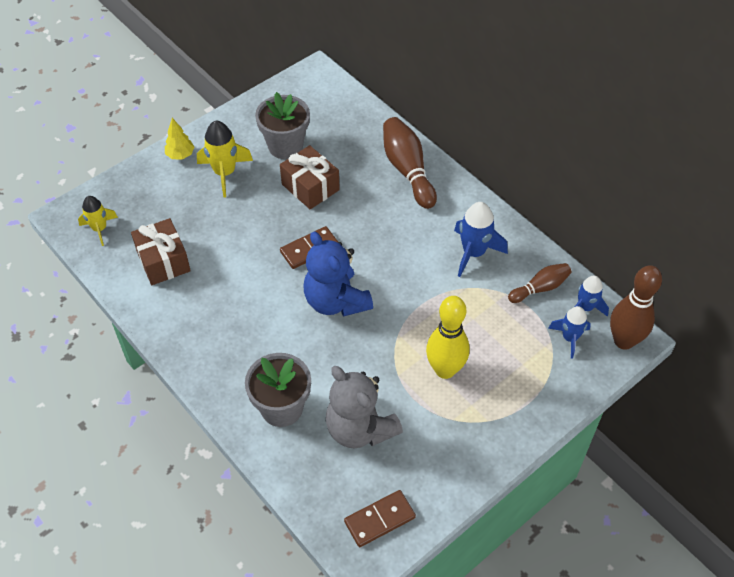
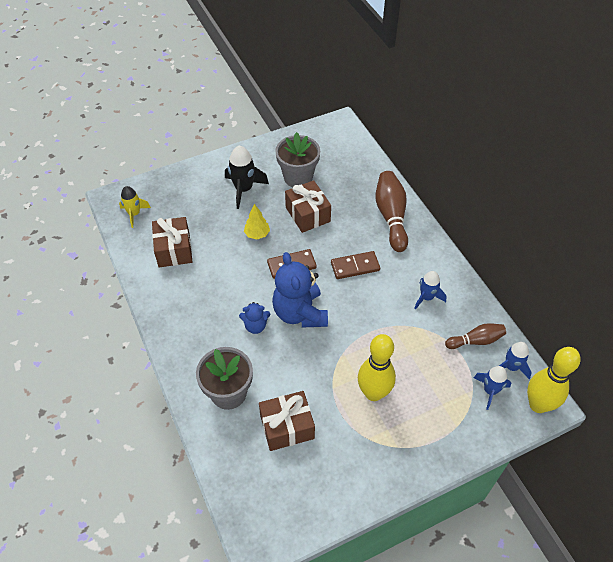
camera: 15 degrees right, 0 degrees up
(180, 155) = (214, 168): yellow tree -> yellow tree (257, 234)
(225, 173) = (244, 189): yellow rocket -> black rocket
(289, 327) = (255, 326): none -> blue teddy bear
(360, 429) = (287, 427): grey teddy bear -> brown gift
(379, 519) = (279, 511): brown domino -> brown domino (355, 266)
(473, 253) = (427, 297): blue rocket -> blue rocket, size x0.66
(623, 341) = (538, 405): brown bowling pin -> yellow bowling pin

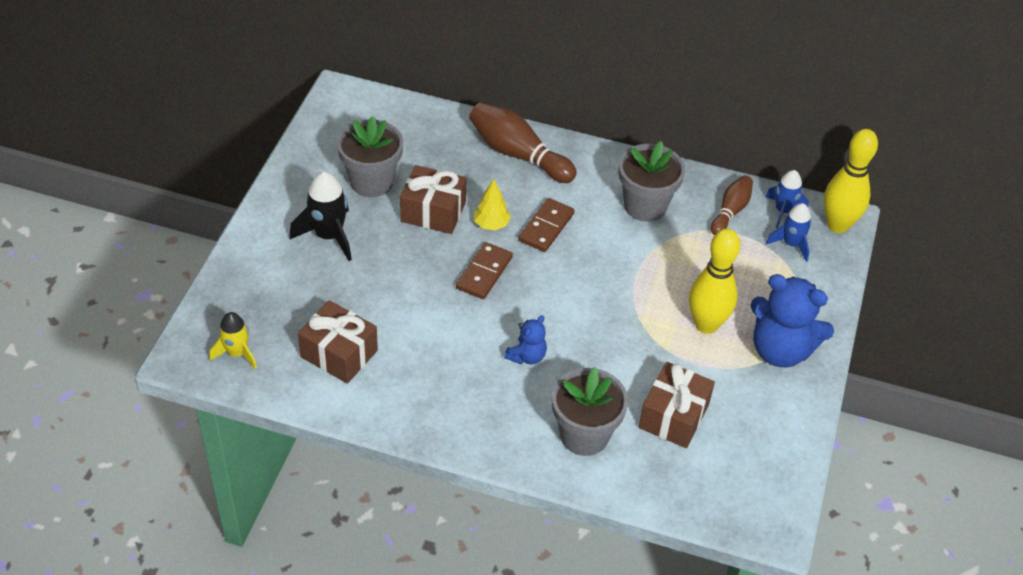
camera: 50 degrees left, 5 degrees down
(257, 234) = (407, 270): yellow tree -> yellow tree (491, 224)
(300, 313) = (552, 310): blue teddy bear -> blue teddy bear (780, 350)
(427, 297) = (645, 206): blue rocket -> grey flower pot

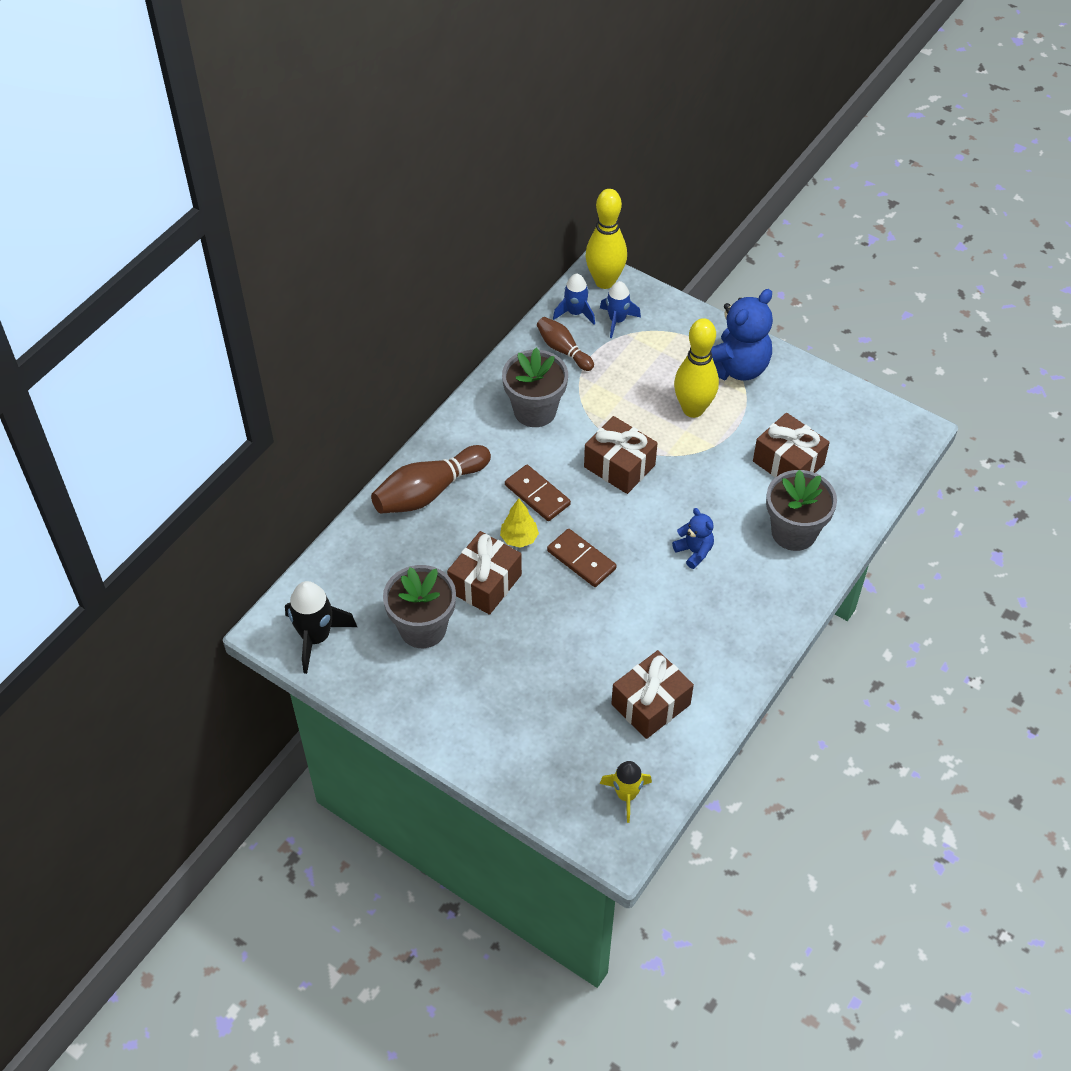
camera: 70 degrees left, 5 degrees up
(329, 236) = (489, 683): black rocket -> black rocket (316, 637)
(607, 280) = (619, 466): none -> brown gift

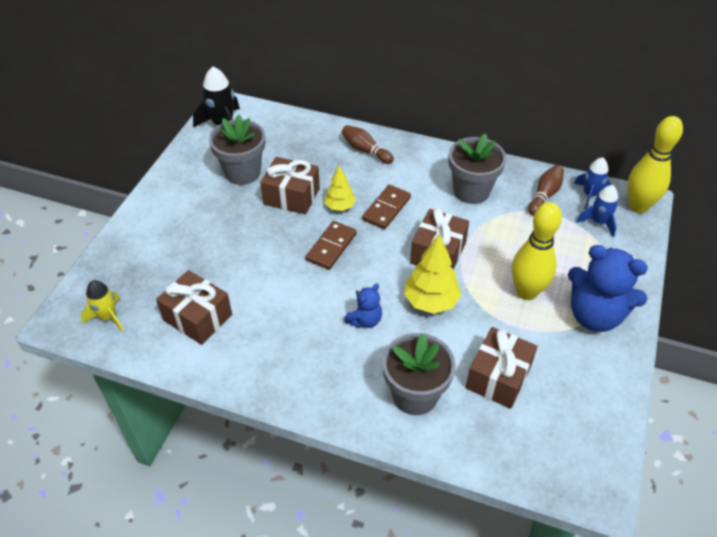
camera: 75 degrees right, 5 degrees down
(429, 492) = (365, 150): brown bowling pin -> brown bowling pin, size x0.60
(684, 490) = (430, 301): none -> yellow tree

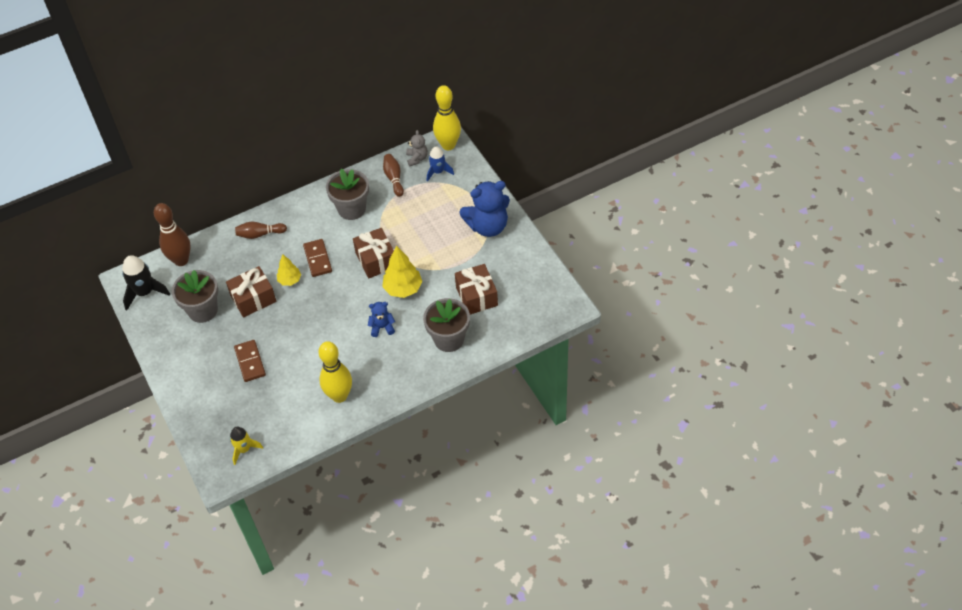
camera: 45 degrees left, 5 degrees up
(197, 317) = (294, 405): brown gift -> none
(280, 123) = (181, 260): none -> brown bowling pin
(331, 247) = (315, 306): brown domino -> brown domino (250, 362)
(365, 320) = (382, 327): blue teddy bear -> blue teddy bear turned 90 degrees counterclockwise
(526, 292) = (444, 242): yellow bowling pin -> yellow bowling pin (339, 396)
(590, 195) = (417, 158): blue rocket -> grey teddy bear

